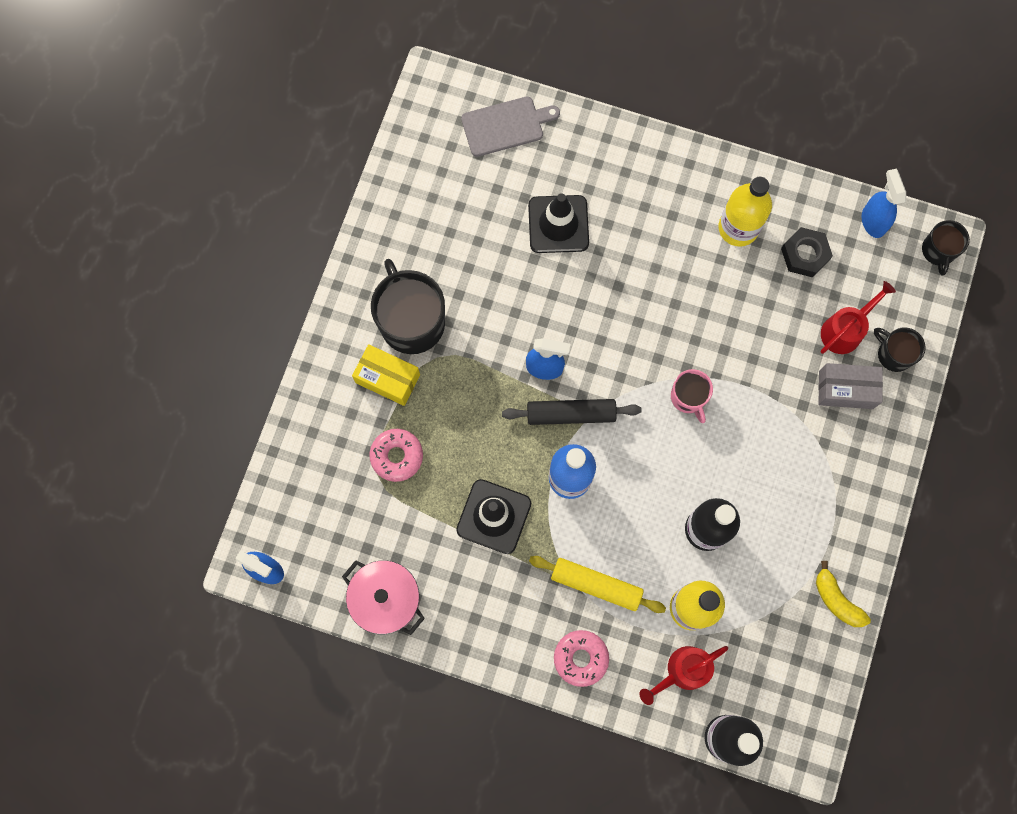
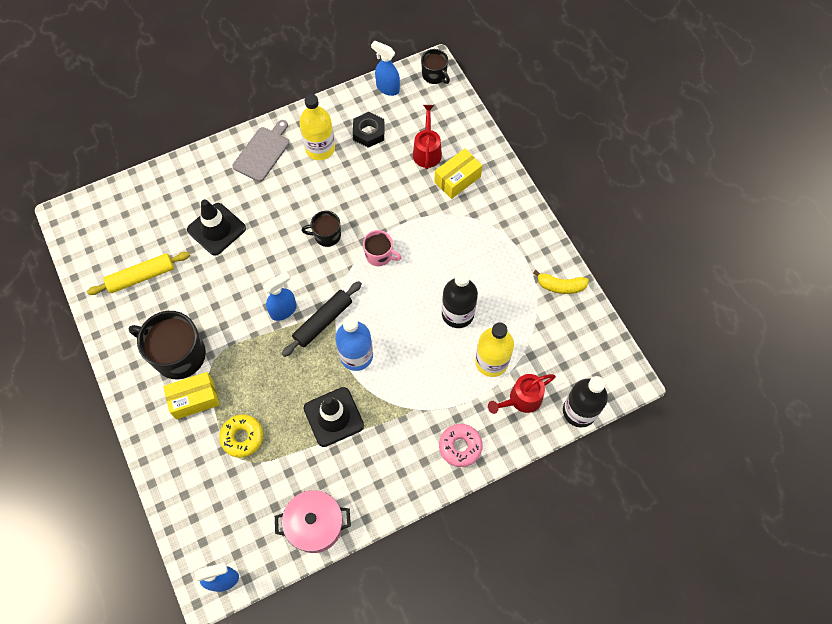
camera: 45 degrees left, 10 degrees down
(397, 456) = (242, 437): pink donut -> yellow donut
(506, 126) = (134, 203): grey cutting board -> grey cutting board (263, 152)
(596, 585) = (428, 399): yellow rolling pin -> yellow rolling pin (141, 277)
(682, 671) = (521, 399): red watering can -> red watering can turned 45 degrees clockwise
(846, 390) = (457, 179): grey box -> yellow box
(894, 354) = (463, 141): black mug -> black mug (326, 235)

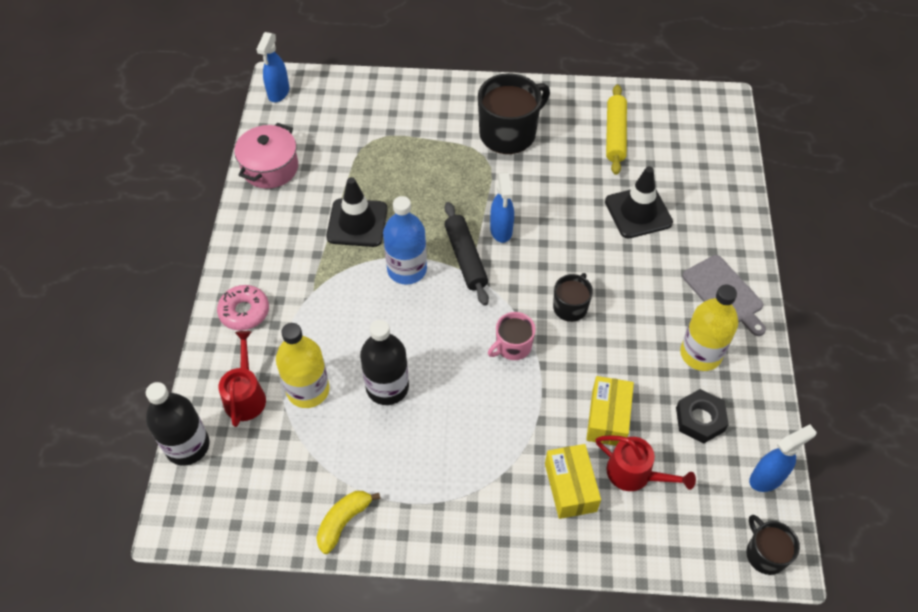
camera: 120 degrees right, 10 degrees down
(194, 399) = (454, 129): yellow box -> yellow box (607, 418)
(242, 437) = (391, 149): yellow donut -> none
(434, 75) = (765, 554): black mug -> black mug turned 75 degrees clockwise

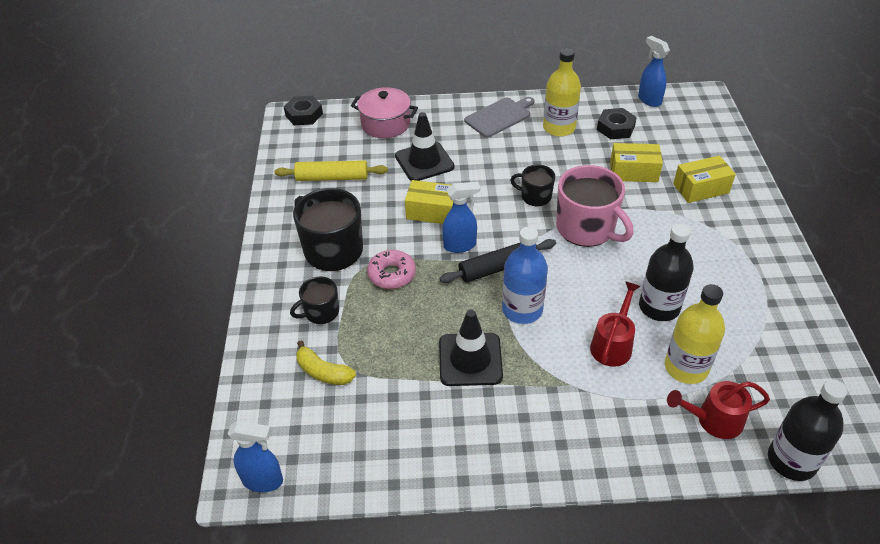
camera: 95 degrees left, 10 degrees down
(244, 312) = (614, 444): pink donut -> pink donut (392, 274)
(270, 168) = (398, 463): pink pot -> pink pot (385, 124)
(343, 522) = (800, 319): yellow banana -> yellow banana (323, 372)
(512, 346) = (586, 228): pink mug -> pink mug, size x1.85
(554, 212) = (432, 212): none -> yellow box
(635, 474) = (674, 157): red watering can -> red watering can (613, 344)
(726, 113) = (304, 115): none -> black nut
(765, 554) = (704, 102): black mug -> black mug (321, 312)

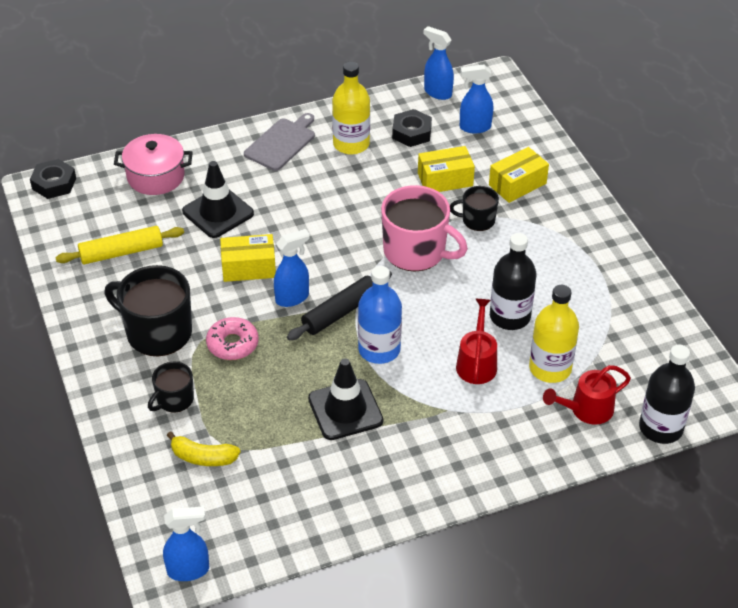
camera: 20 degrees left, 0 degrees up
(535, 196) = (352, 228): black mug -> black mug (477, 220)
(674, 133) = (474, 127): none -> blue spray bottle

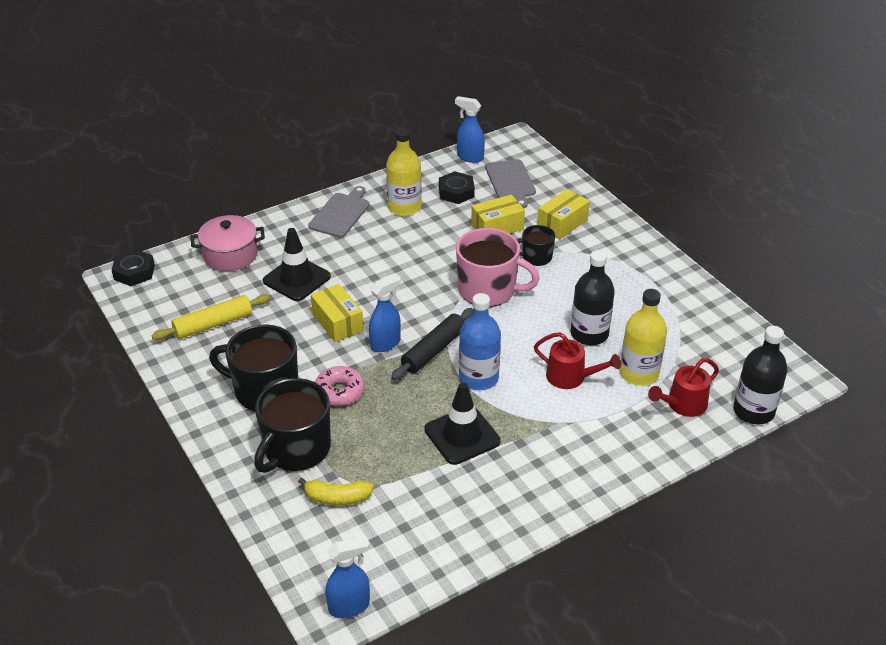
camera: 10 degrees left, 5 degrees down
(174, 399) = (296, 449): black mug -> black mug, size x1.85
(249, 267) = (338, 322): yellow box -> yellow box turned 75 degrees clockwise
(474, 127) = (511, 181): blue spray bottle -> grey cutting board
(477, 362) = (571, 377): red watering can -> red watering can turned 120 degrees clockwise

